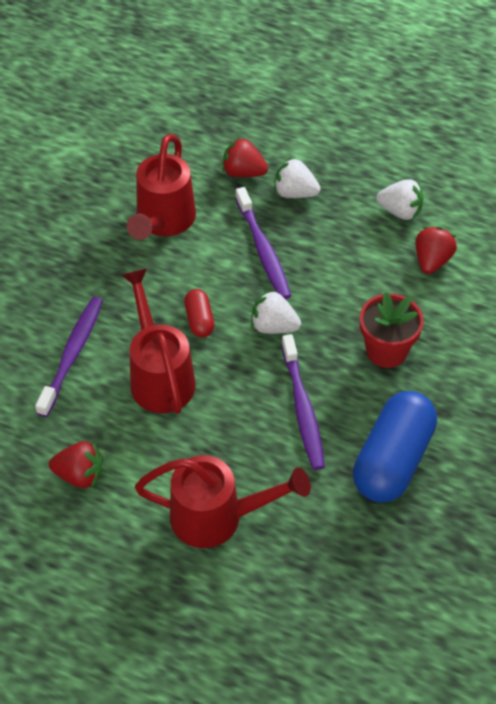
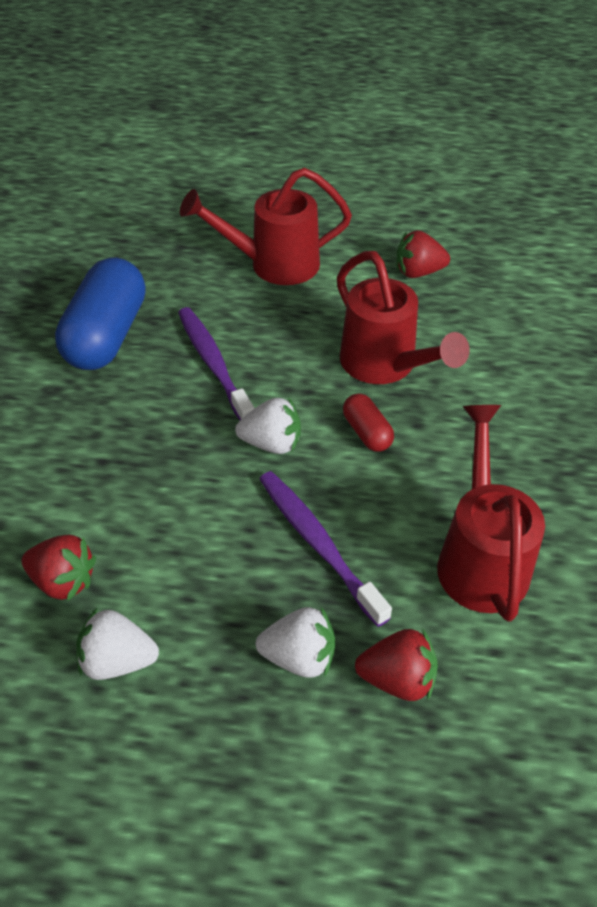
camera: 165 degrees right, 5 degrees down
(72, 355) = (493, 368): purple toothbrush -> none
(386, 351) = (123, 442): red flower pot -> none
(432, 260) = (64, 581): red strawberry -> red strawberry turned 75 degrees counterclockwise

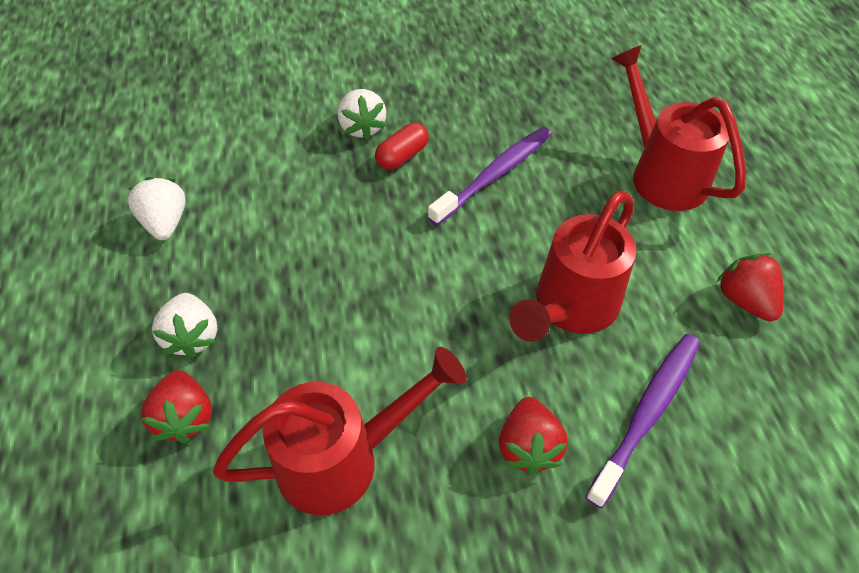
camera: 70 degrees right, 5 degrees up
(64, 581) = (227, 167): red strawberry -> red strawberry (528, 446)
(107, 336) = (488, 97): blue capsule -> none
(272, 443) = (418, 247): white strawberry -> white strawberry (362, 127)
(318, 544) = (314, 316): purple toothbrush -> purple toothbrush (647, 414)
(366, 432) = (466, 317): red capsule -> red capsule (402, 156)

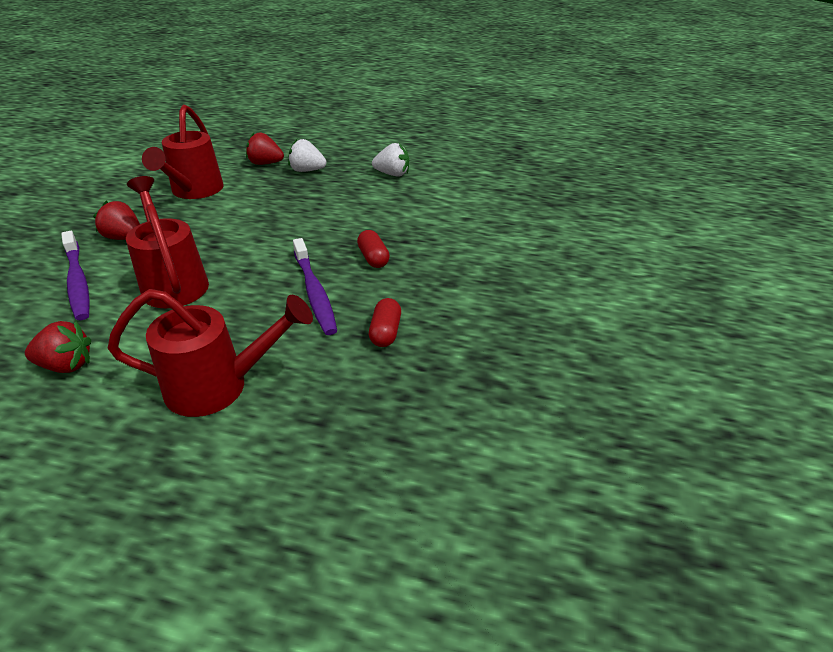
camera: 115 degrees right, 15 degrees down
(362, 127) = (419, 250): white strawberry -> none
(514, 104) = (385, 332): none -> red capsule

